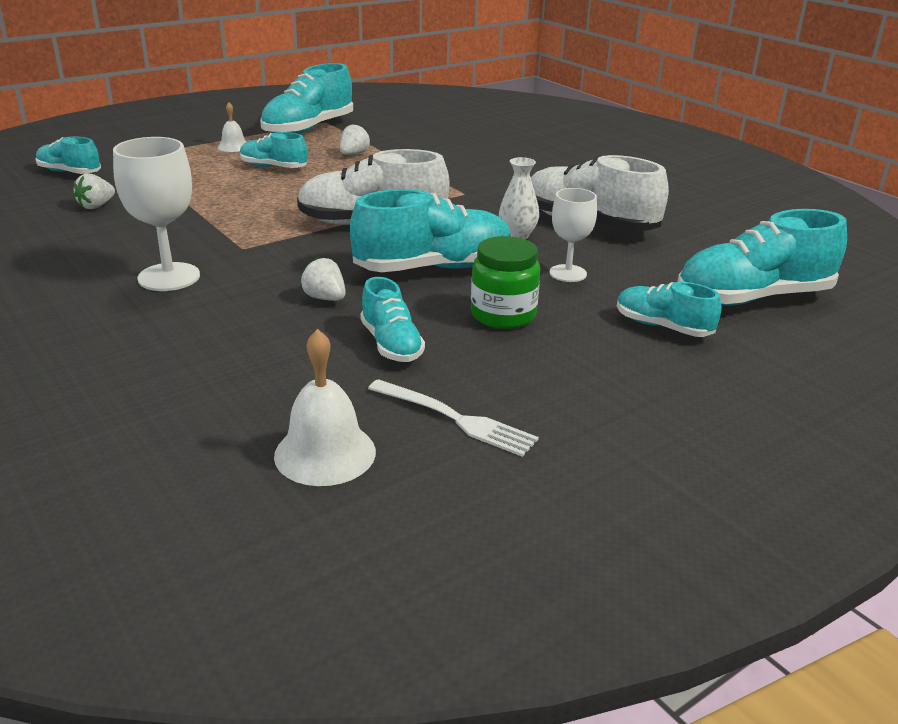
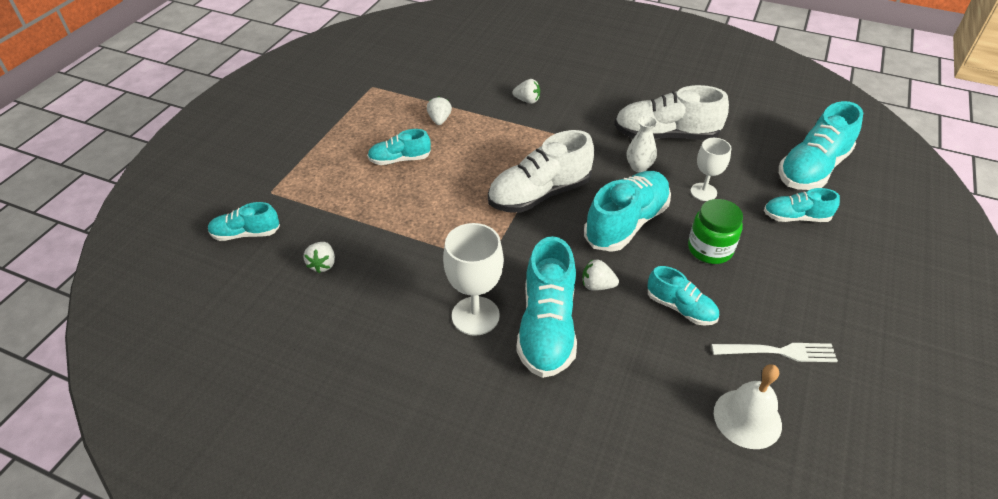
camera: 30 degrees left, 15 degrees up
(233, 146) = (338, 146): white bell -> none
(308, 129) = (370, 101): turquoise shoe -> turquoise shoe (547, 327)
(466, 164) = (527, 100): none -> white strawberry

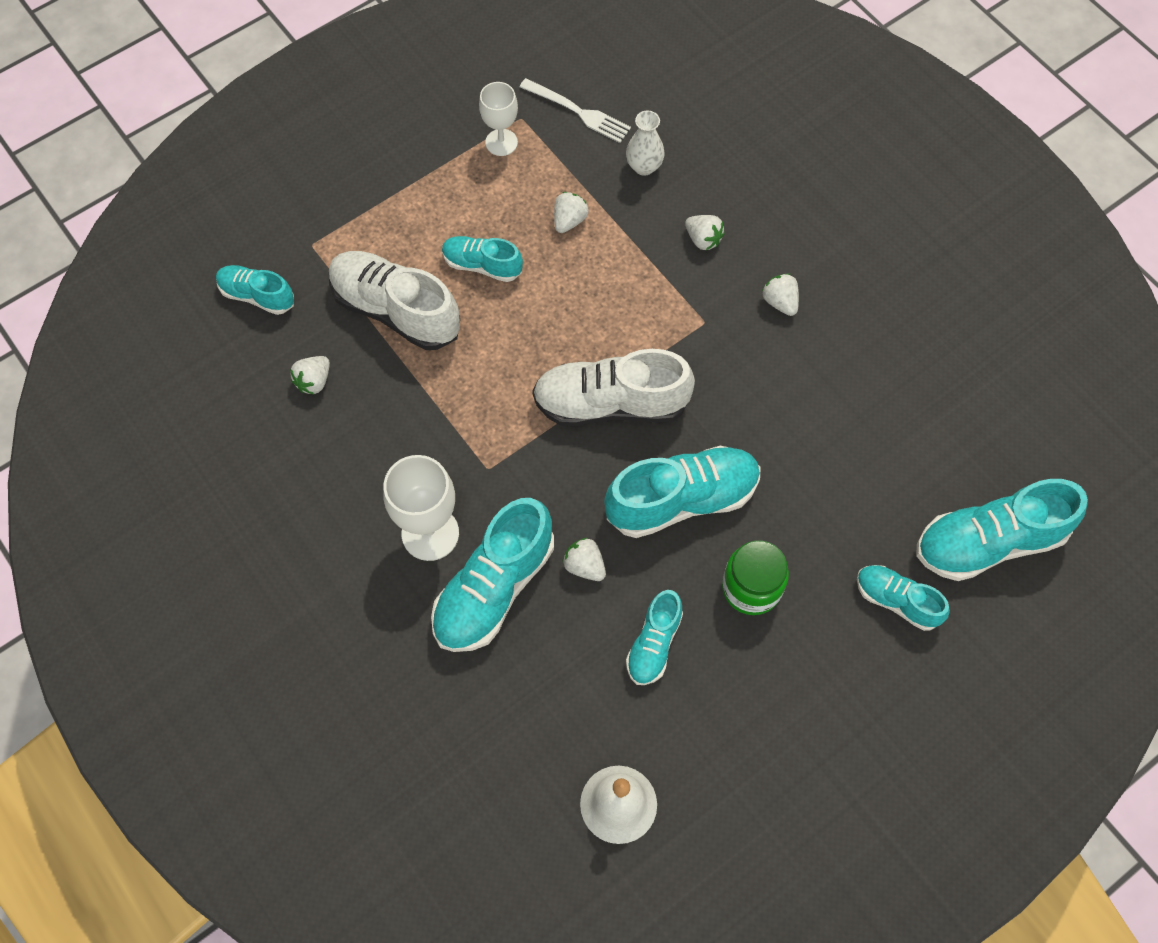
camera: 30 degrees right, 20 degrees up
(596, 111) = (780, 302): none -> white strawberry
(639, 167) = (763, 423): white vase -> white vase (644, 166)
(665, 135) = (839, 390): white shoe -> white shoe (396, 310)
(680, 308) = (654, 644): turquoise shoe -> turquoise shoe turned 45 degrees clockwise
(703, 192) = (813, 503): white goblet -> white goblet (501, 142)
(779, 352) = (716, 754): white fork -> white fork (579, 112)

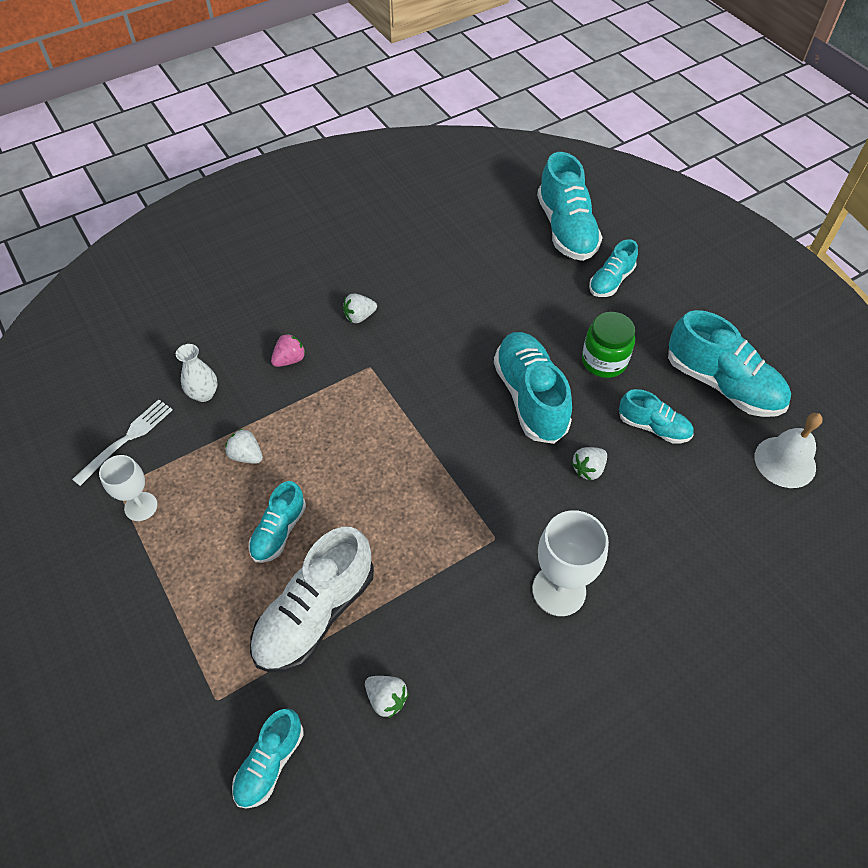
camera: 85 degrees left, 10 degrees down
(494, 588) = (610, 539): turquoise shoe -> turquoise shoe (722, 384)
(611, 404) = (439, 438): white shoe -> none
(703, 239) = (290, 359): white strawberry -> pink strawberry

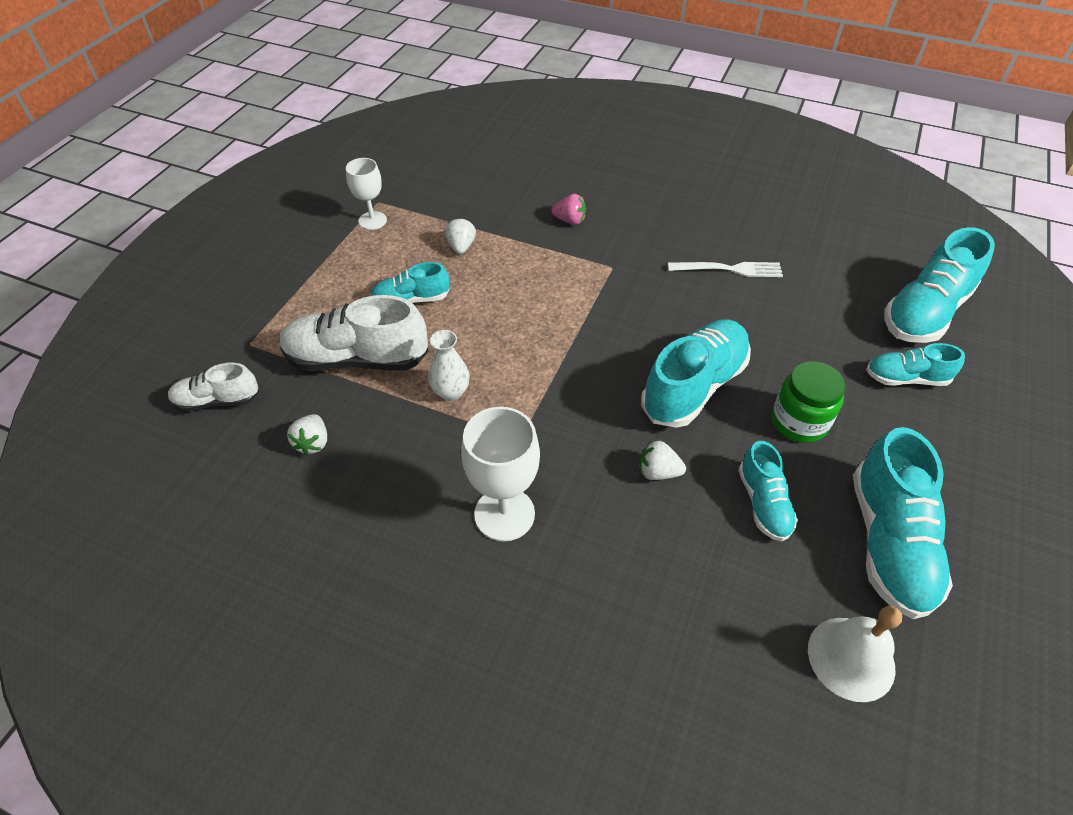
camera: 55 degrees right, 5 degrees down
(127, 439) = (420, 183): white fork -> white fork (730, 269)
(204, 394) = (493, 196): white vase -> white vase (451, 392)
(270, 763) = (217, 401): turquoise shoe -> white shoe
(359, 317) = (654, 234): white strawberry -> none

